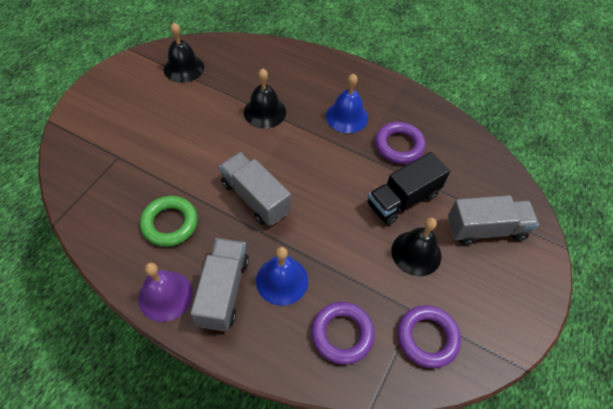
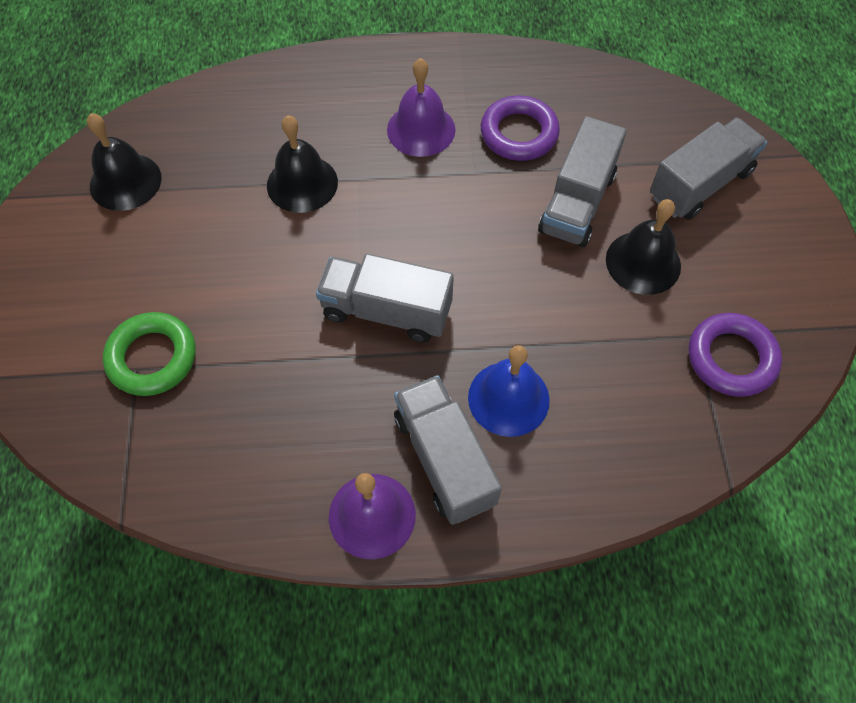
camera: 30 degrees left, 5 degrees up
(170, 223) = (296, 416): green ring -> green ring (152, 357)
(342, 334) = (633, 418): purple ring -> none
(347, 116) = (421, 129): blue bell -> purple bell
(403, 200) = (577, 203): black truck -> grey truck

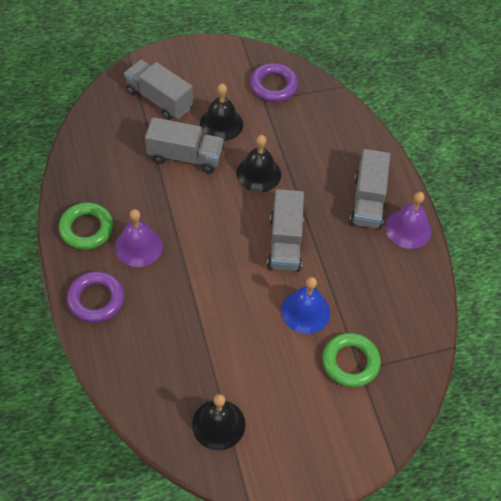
camera: 105 degrees left, 5 degrees down
(302, 183) = (198, 308): black bell -> black bell (258, 174)
(444, 459) = (368, 201): grey truck -> grey truck turned 45 degrees counterclockwise
(462, 77) = (86, 229): none -> green ring
(508, 398) = (324, 177): blue bell -> blue bell (305, 311)
(519, 133) = (133, 191): purple ring -> purple ring (96, 299)

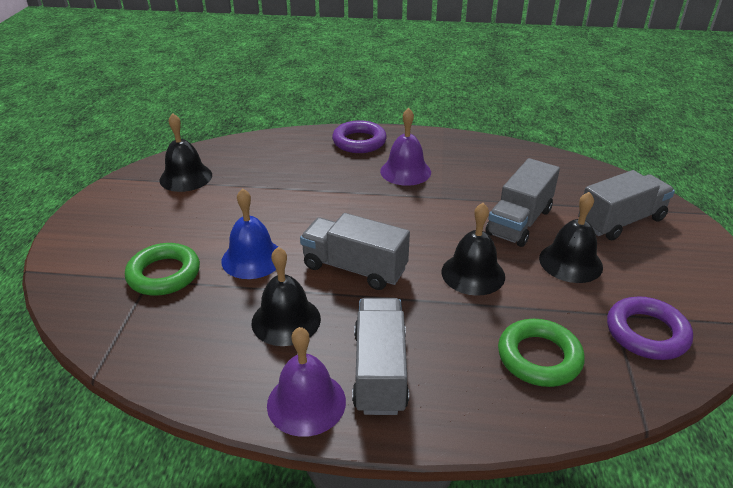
camera: 115 degrees right, 20 degrees down
(86, 229) = (441, 148): green ring -> green ring (539, 357)
(354, 264) = (286, 320): none -> black bell
(368, 201) = (379, 371): grey truck -> grey truck turned 60 degrees clockwise

